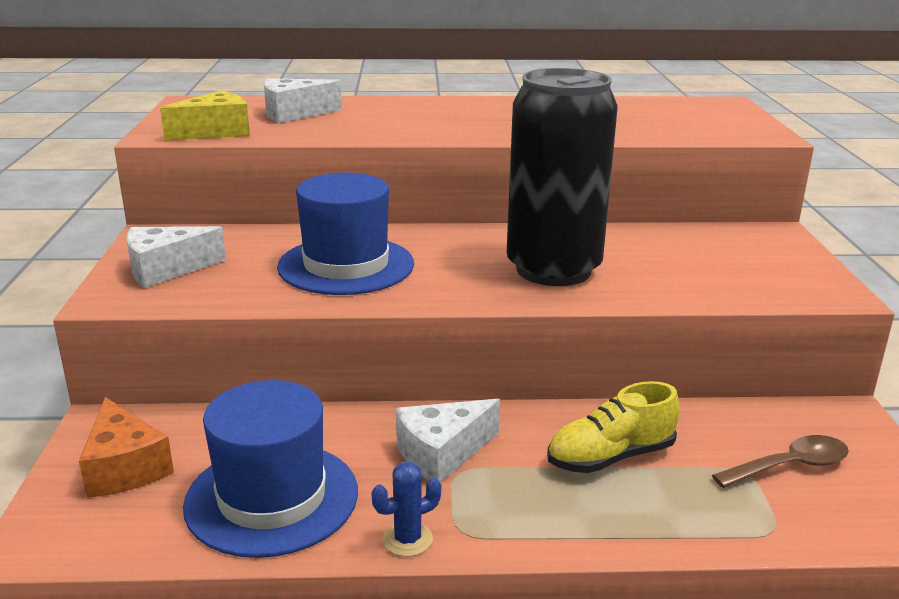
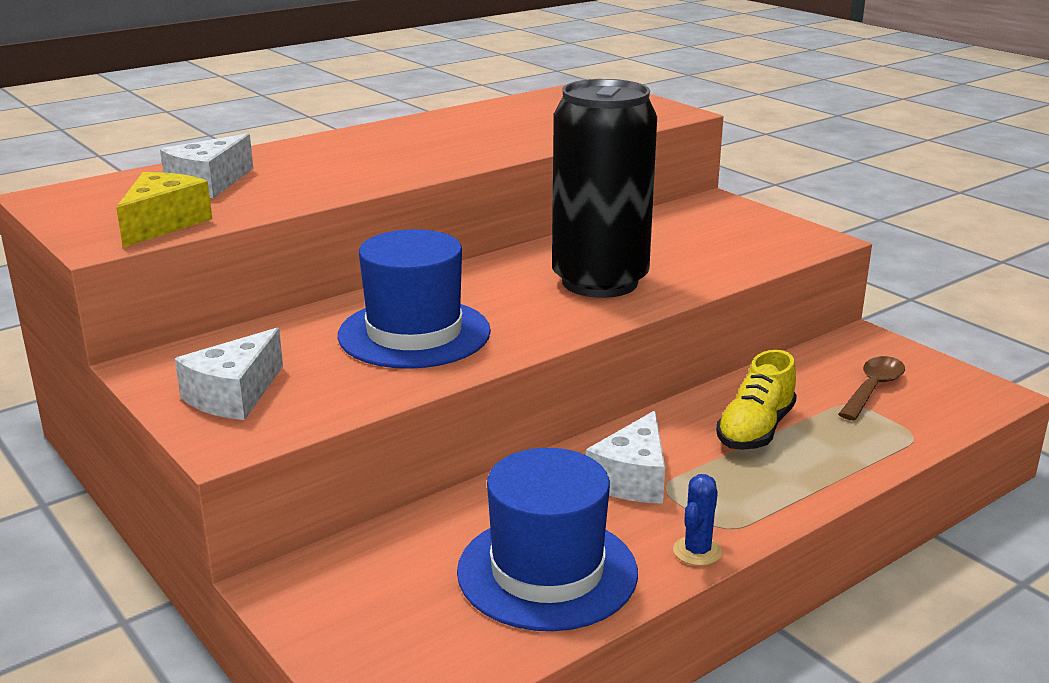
camera: 35 degrees left, 0 degrees up
(125, 467) = (372, 609): orange cheese -> none

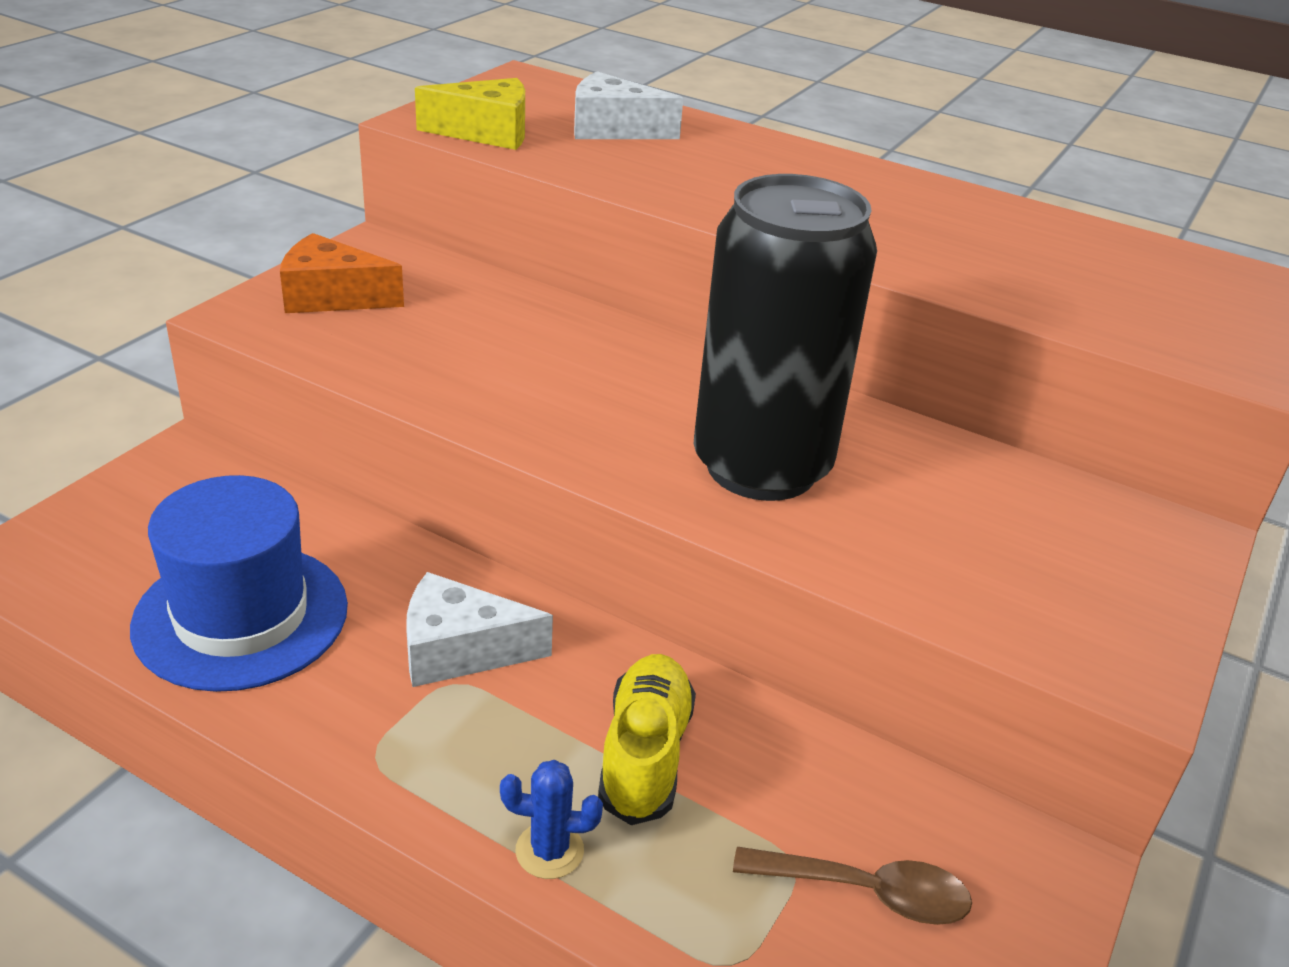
camera: 65 degrees right, 10 degrees up
(234, 395) = (331, 297): white cheese -> orange cheese
(414, 333) = (520, 362): blue hat -> none
(697, 551) = (311, 735): blue cactus -> blue cactus (549, 851)
(755, 430) = (645, 754): yellow shoe -> yellow shoe turned 90 degrees clockwise

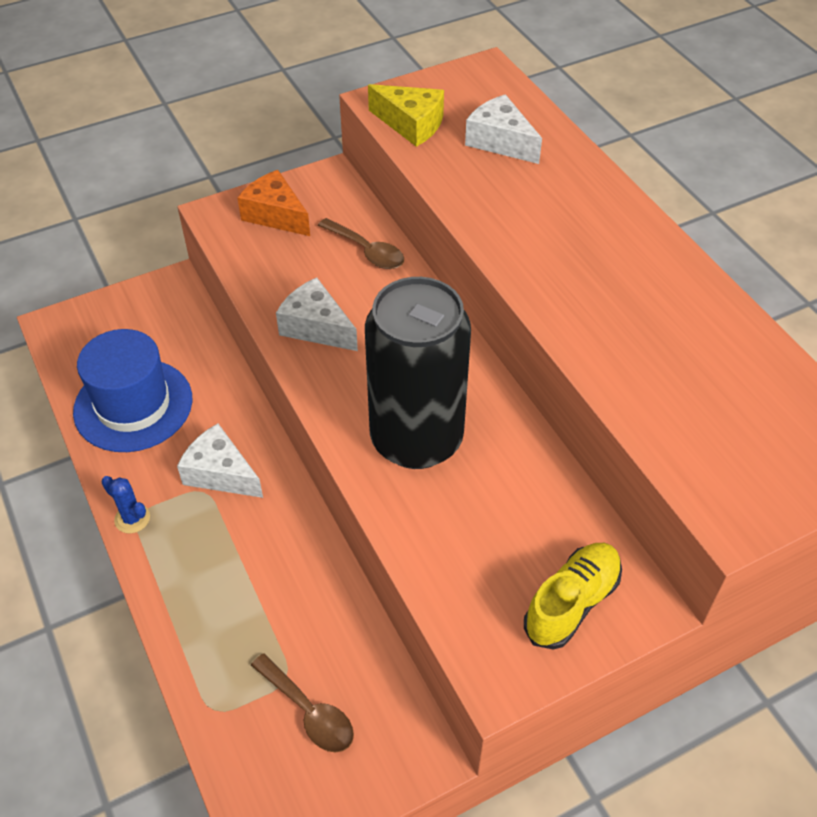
camera: 35 degrees right, 15 degrees up
(498, 303) = (367, 251): none -> brown spoon
(508, 394) = (316, 327): none -> white cheese
(549, 851) = (178, 608): blue cactus -> blue cactus (132, 518)
(645, 754) = (264, 579): yellow shoe -> yellow shoe (572, 603)

